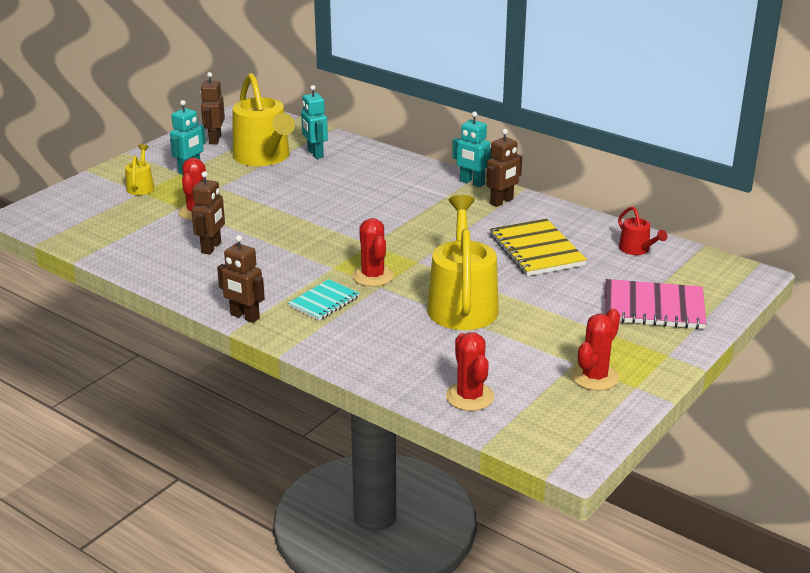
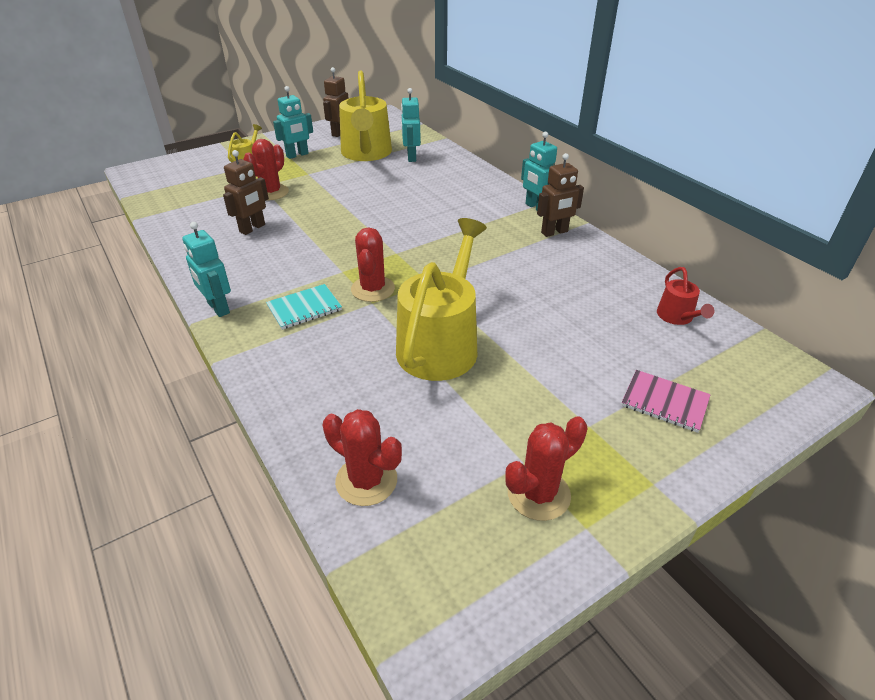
camera: 20 degrees right, 10 degrees up
(244, 316) = (218, 308): brown robot -> turquoise robot
(470, 397) = (366, 480): red cactus -> red cactus turned 60 degrees counterclockwise
(536, 250) = (560, 294): yellow notebook -> none
(653, 307) = (664, 402): pink notebook -> pink notebook, size x0.61

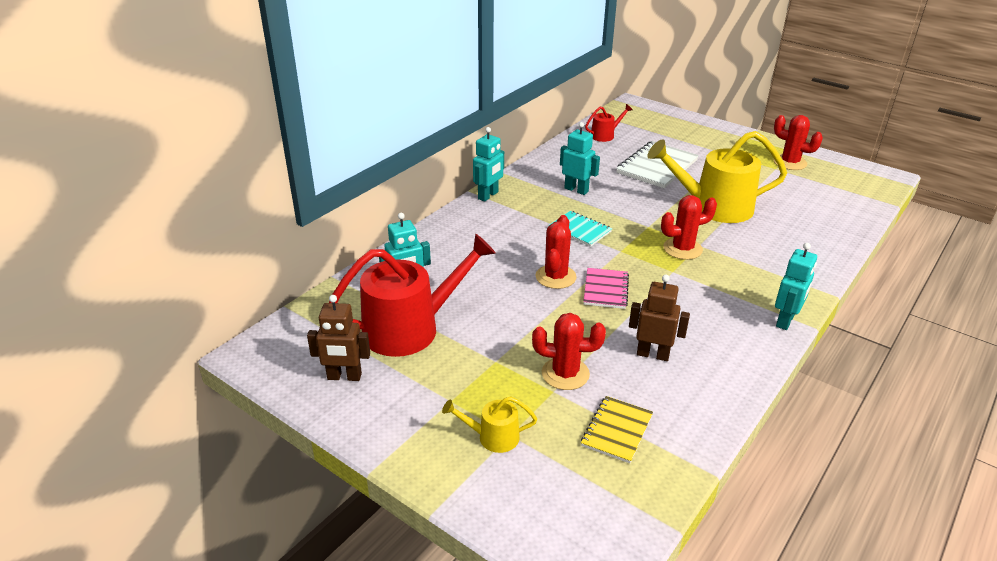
camera: 110 degrees left, 5 degrees down
(206, 197) = (616, 430): none -> yellow notebook
(297, 155) = (443, 392): turquoise robot -> turquoise robot (576, 190)
(304, 308) = (738, 274): turquoise notebook -> turquoise notebook (580, 230)
(366, 153) = (410, 328): yellow watering can -> red watering can
(366, 480) = (843, 208): red cactus -> red cactus (555, 277)
(554, 232) = (527, 183): brown robot -> none
(567, 333) = (657, 166): none -> white notebook
(664, 402) = (689, 137): pink notebook -> pink notebook (606, 290)

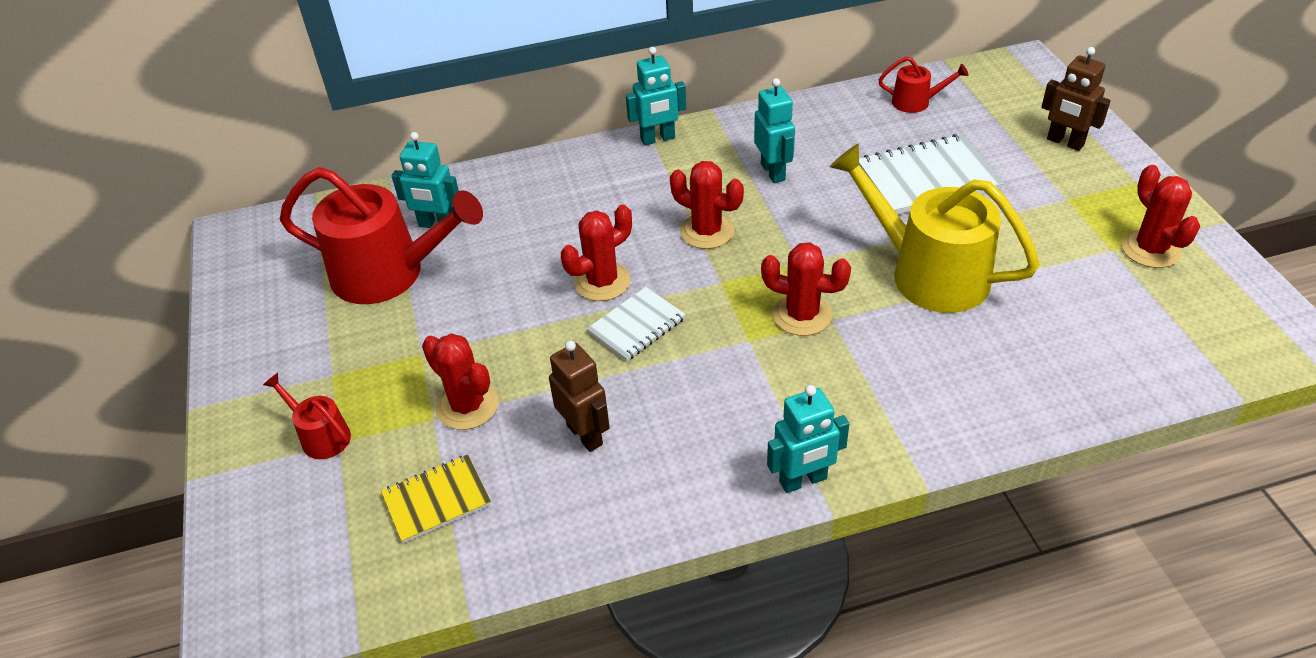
camera: 40 degrees right, 10 degrees up
(344, 377) = (277, 298): brown robot -> brown robot (1065, 142)
(493, 437) = (321, 436): yellow watering can -> red watering can
(580, 230) = (707, 231): turquoise notebook -> red cactus
(606, 290) = (637, 326): pink notebook -> white notebook

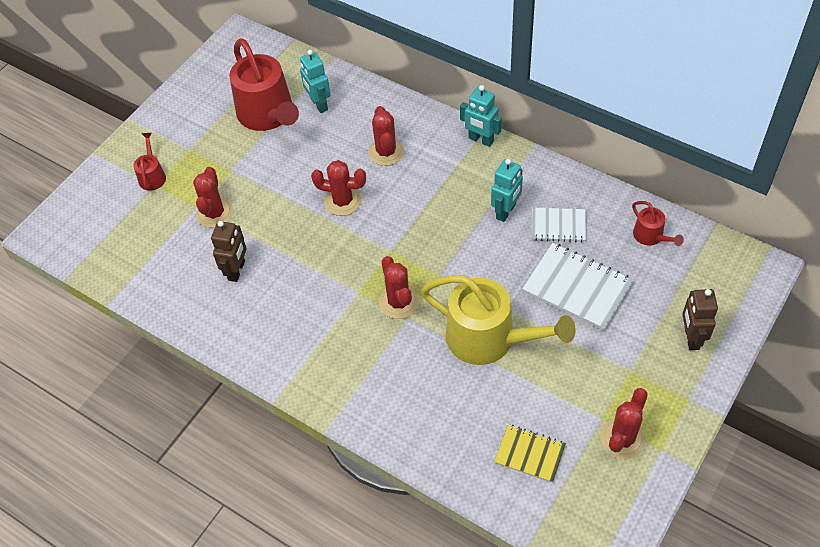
camera: 50 degrees right, 10 degrees up
(436, 500) = (154, 245): yellow notebook -> yellow notebook (530, 454)
(637, 326) = (325, 238): white notebook -> white notebook (558, 226)
(707, 231) = (424, 217): red cactus -> red cactus (386, 152)
(803, 480) = (284, 377): turquoise robot -> none
(928, 273) = (489, 339): yellow watering can -> yellow watering can turned 120 degrees clockwise

